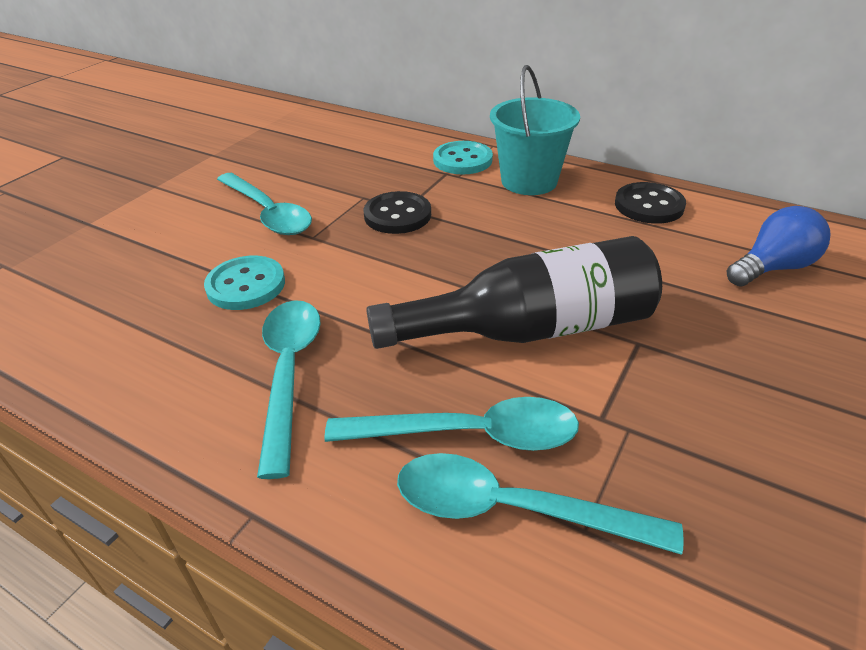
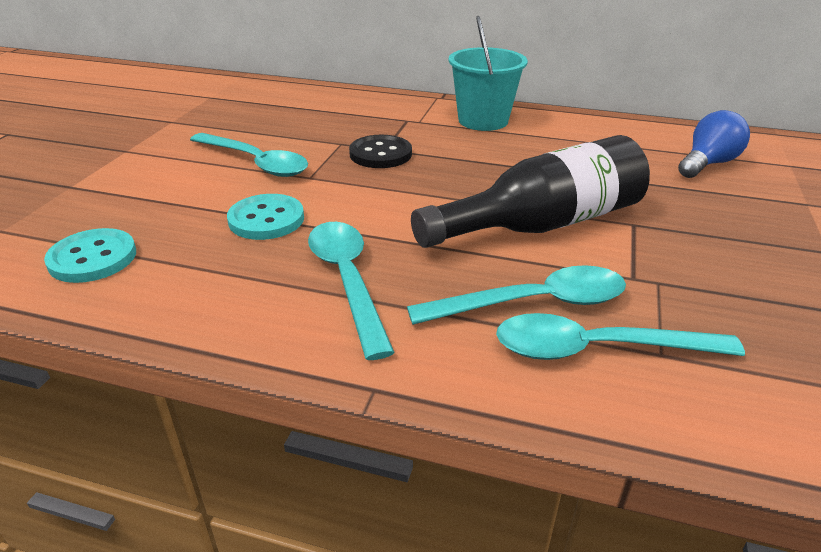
camera: 15 degrees left, 5 degrees down
(462, 160) = (416, 109): turquoise button -> turquoise button (93, 258)
(649, 205) = (591, 130): black button -> none

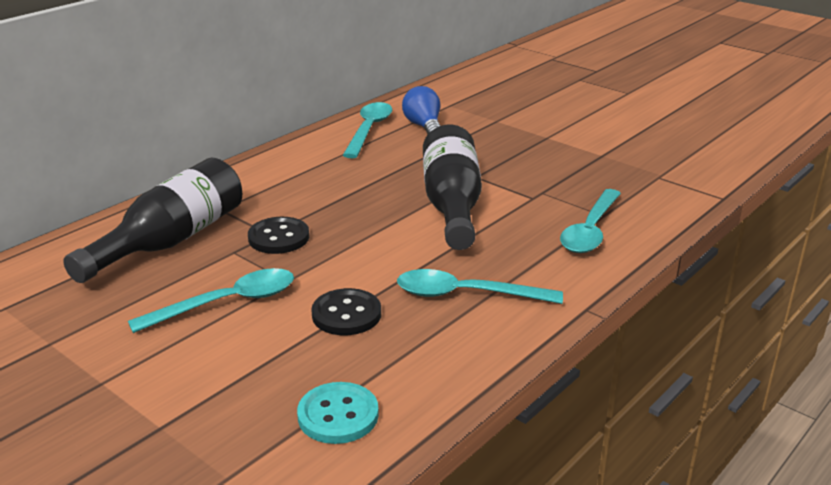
camera: 65 degrees left, 5 degrees down
(266, 219) = (346, 314): turquoise button -> black button
(338, 117) = (171, 240): none -> black bottle
(483, 121) = (265, 177): turquoise bucket -> none
(533, 303) = (537, 236): turquoise spoon -> turquoise spoon (369, 130)

